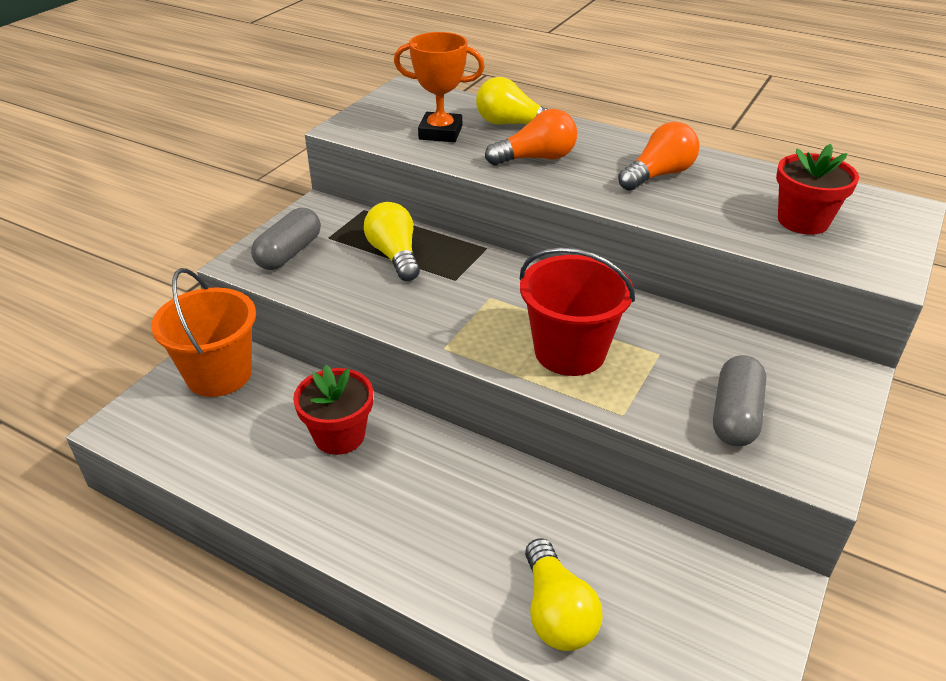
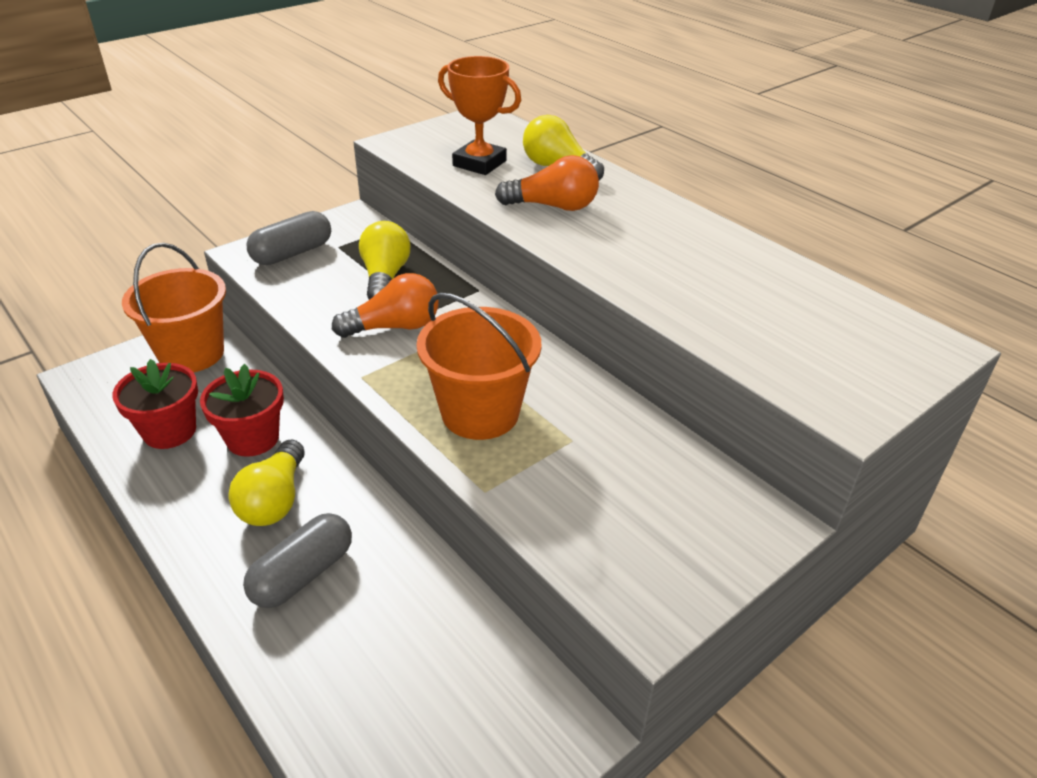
camera: 20 degrees right, 0 degrees up
(557, 612) = (328, 673): yellow light bulb -> yellow light bulb (274, 500)
(570, 352) = (480, 413): red bucket -> orange bucket
(658, 175) = (669, 249): orange light bulb -> orange light bulb (395, 327)
(735, 415) = (604, 527): grey capsule -> grey capsule (303, 574)
(803, 221) = (794, 332): red flower pot -> red flower pot (169, 431)

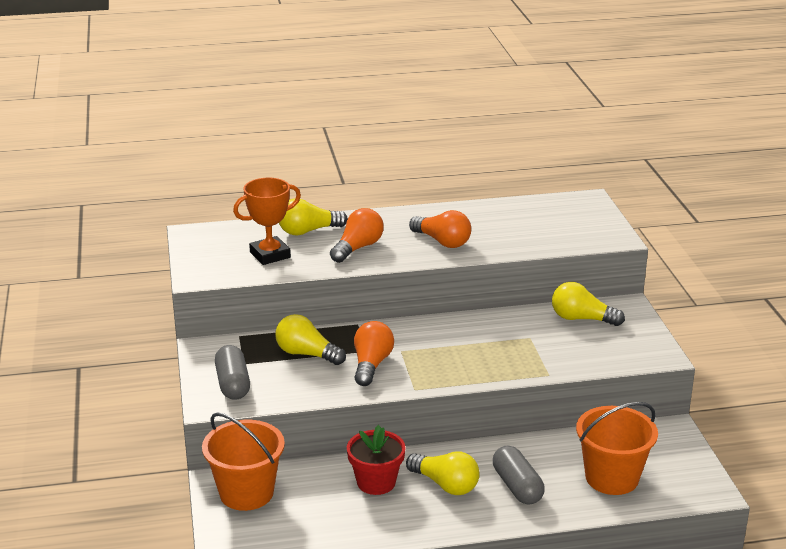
camera: 60 degrees left, 10 degrees down
(169, 431) = (336, 517): red flower pot -> none
(480, 413) = (484, 358): orange bucket -> orange bucket (612, 478)
(637, 257) = (442, 242): none -> orange light bulb
(675, 479) = (581, 319): none -> yellow light bulb

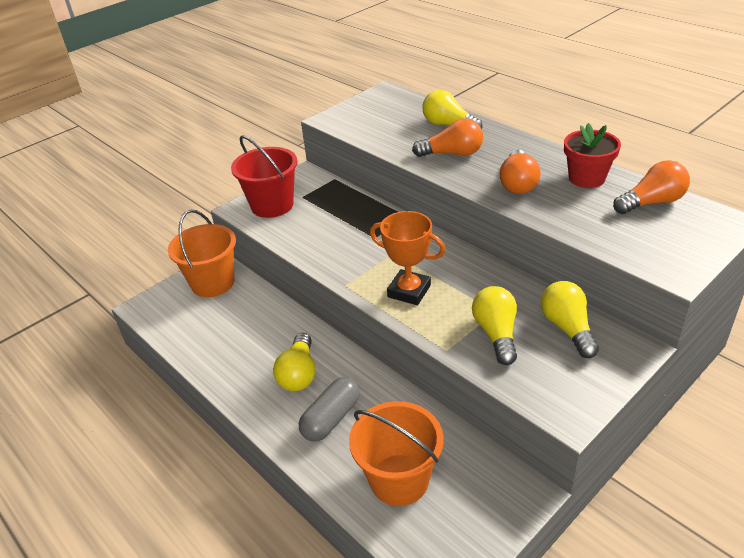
camera: 60 degrees right, 10 degrees up
(233, 384) = (272, 205): grey capsule -> red bucket
(270, 255) = (393, 128): orange trophy -> orange trophy (409, 291)
(306, 354) = (341, 215): yellow light bulb -> yellow light bulb (496, 333)
(371, 364) = (357, 249): orange light bulb -> orange light bulb (652, 202)
(376, 482) = (272, 335): red flower pot -> red flower pot (586, 178)

